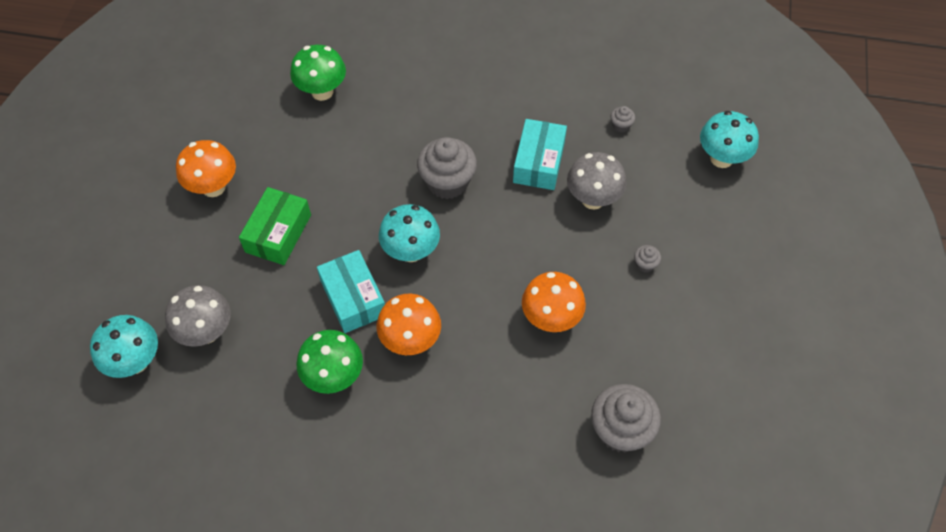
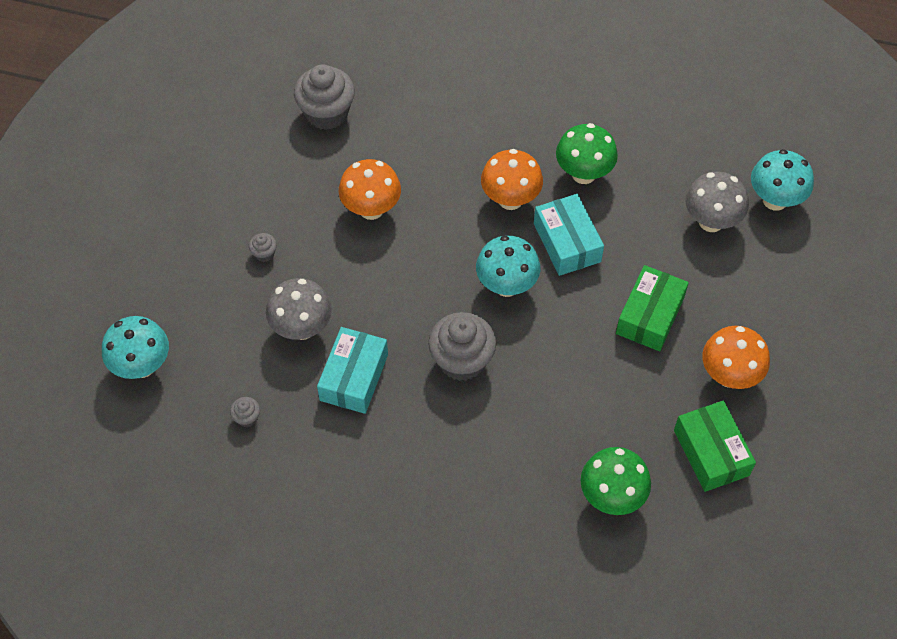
camera: 175 degrees left, 0 degrees up
(239, 127) = (711, 452): none -> green box

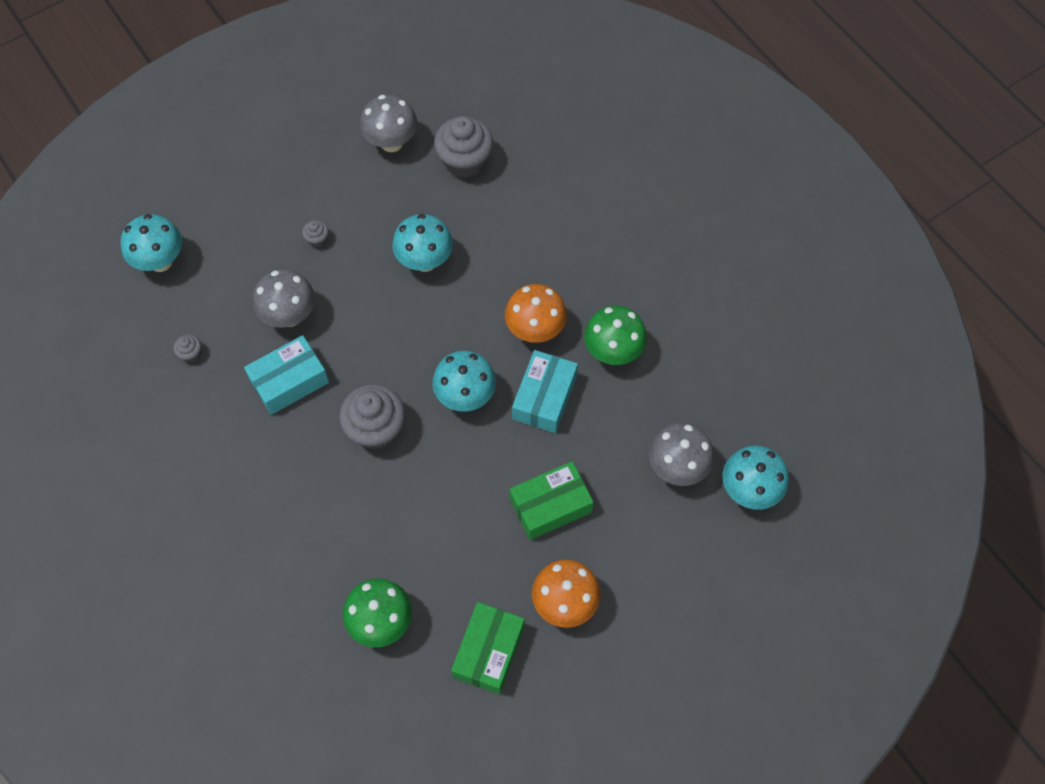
camera: 40 degrees right, 5 degrees up
(250, 138) = (391, 142): none -> grey mushroom
(371, 209) = (425, 261): orange mushroom -> turquoise mushroom

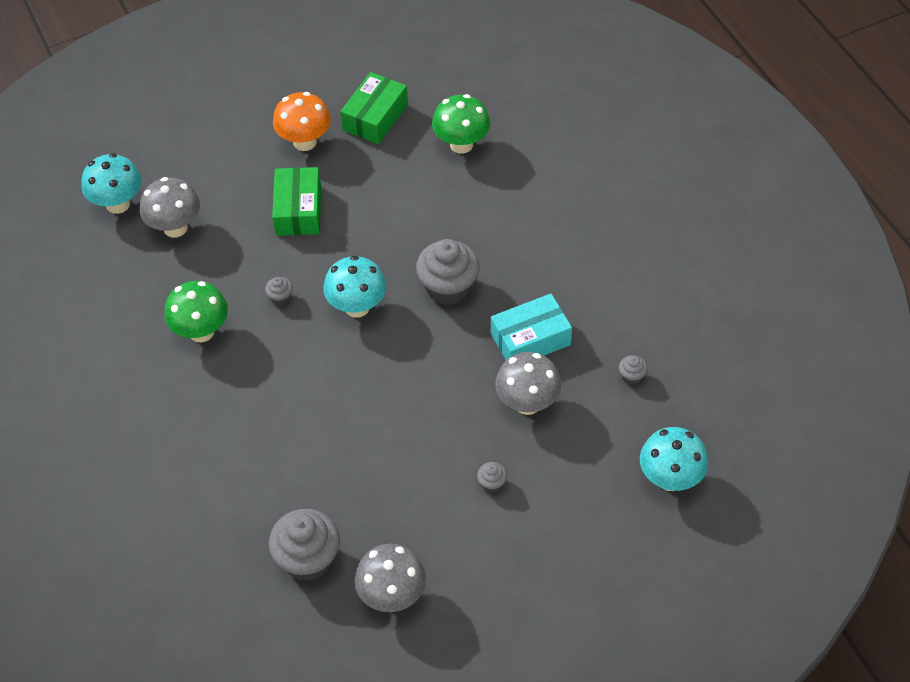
camera: 170 degrees left, 10 degrees down
(425, 261) = (375, 445): turquoise mushroom -> none
(535, 330) = (273, 360): orange mushroom -> none
(544, 397) = (280, 297): turquoise box -> grey cupcake
(550, 506) = (298, 210): green box -> green box turned 75 degrees counterclockwise

